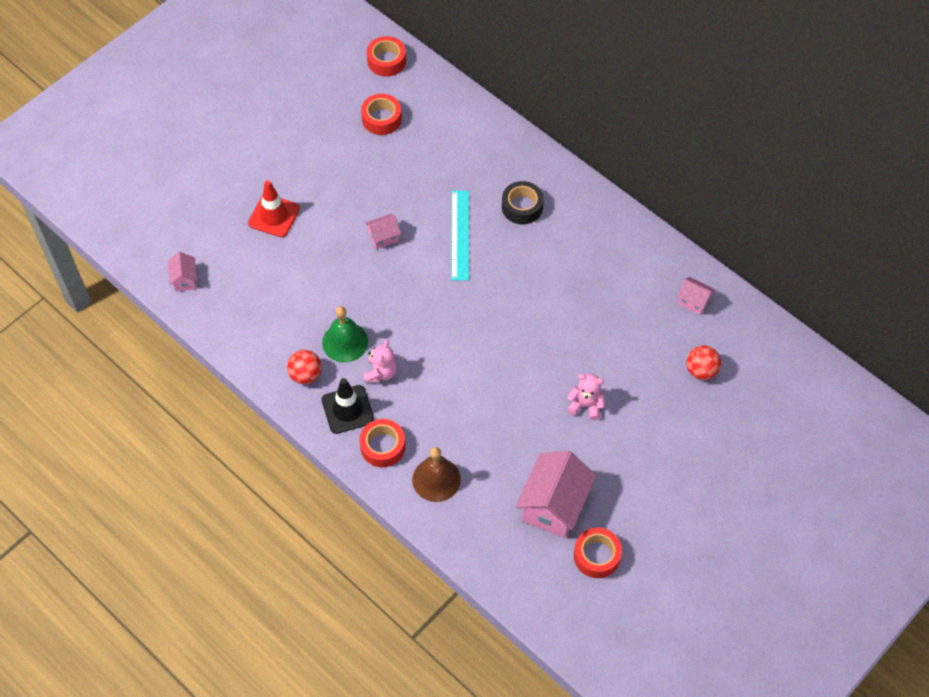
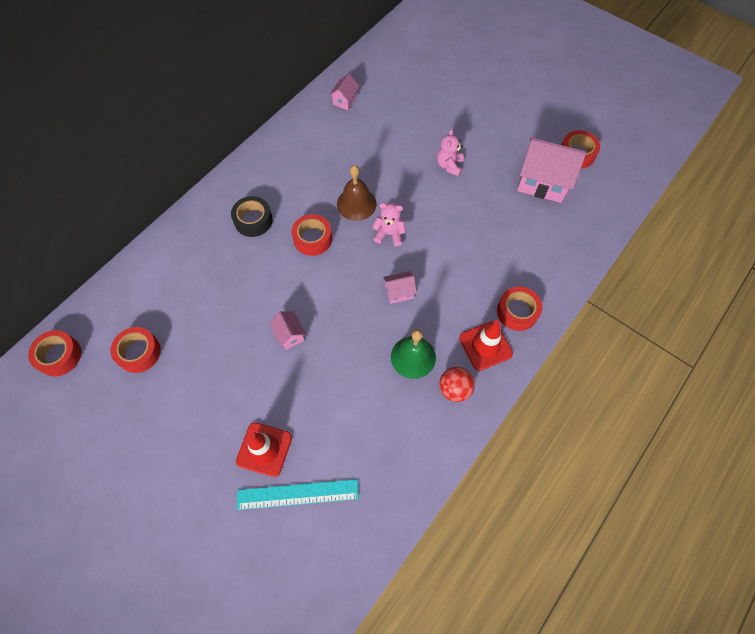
camera: 95 degrees left, 5 degrees up
(185, 280) = (353, 538): pink house -> pink house (399, 292)
(347, 409) = (485, 346): black traffic cone -> red traffic cone
(381, 372) = (442, 321): pink teddy bear -> pink teddy bear (389, 234)
(436, 479) = (539, 266): brown bell -> brown bell (356, 204)
(460, 235) = (285, 268): turquoise ruler -> turquoise ruler (297, 494)
(494, 260) = (312, 239): none -> red tape
(701, 370) = (407, 95): red ball -> none

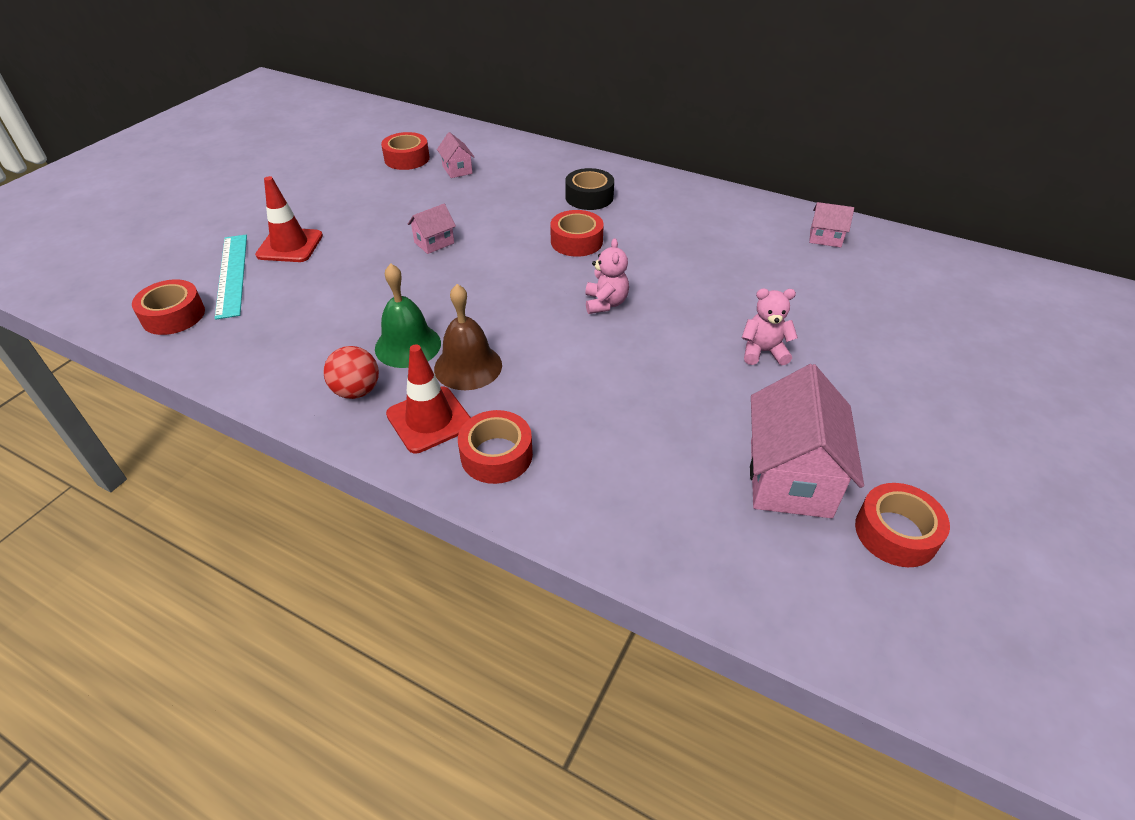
camera: 80 degrees right, 20 degrees down
(59, 356) = (402, 123): red tape -> red tape (173, 315)
(356, 204) = (646, 269): brown bell -> brown bell (468, 366)
(399, 292) = (510, 322): pink house -> pink house (457, 170)

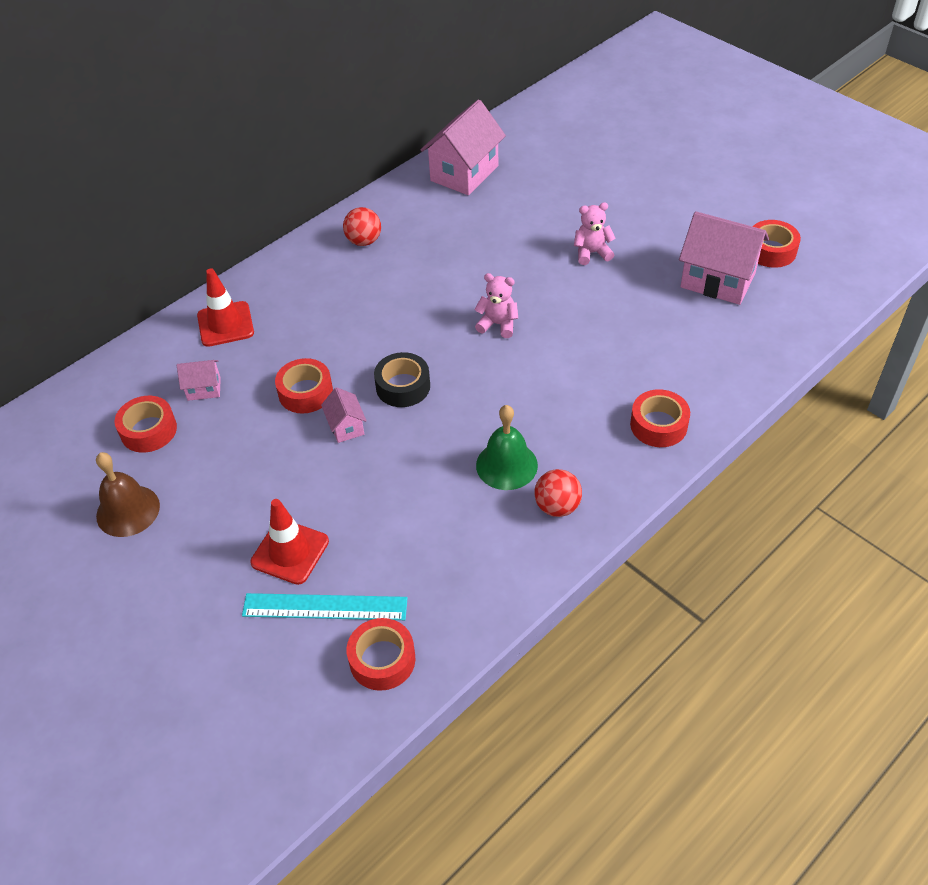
camera: 70 degrees left, 5 degrees up
(429, 419) = (608, 460): red traffic cone -> red traffic cone (225, 324)
(468, 366) = (550, 427): brown bell -> brown bell (128, 510)
(576, 241) = (395, 322): red tape -> red tape (305, 392)
(589, 197) = (321, 297): black tape -> black tape (403, 386)
(677, 202) = (364, 241): none -> red ball
(763, 352) = (592, 253): pink teddy bear -> pink teddy bear turned 60 degrees clockwise
(825, 238) = (464, 173): pink house -> pink house, size x2.05

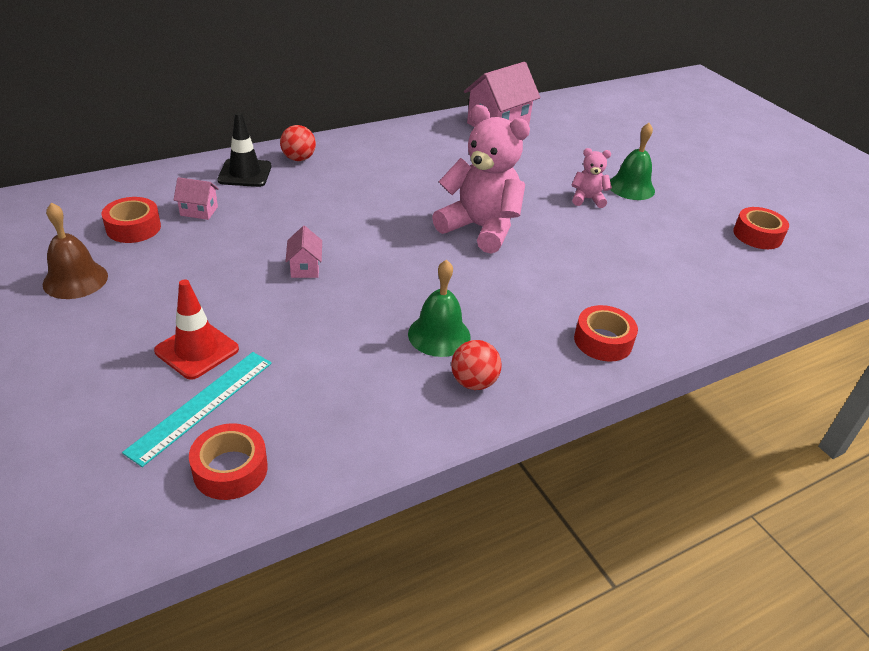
camera: 10 degrees right, 10 degrees down
(225, 324) = (245, 173): red traffic cone -> black traffic cone
(305, 392) = (284, 235): red tape -> none
(325, 607) = (202, 405): turquoise ruler -> turquoise ruler turned 75 degrees counterclockwise
(364, 241) = (391, 147): red ball -> red ball (298, 159)
(403, 386) = (372, 251): black tape -> none
(498, 324) = (480, 228): pink teddy bear -> pink teddy bear, size x2.12
(631, 223) = (631, 187): none -> green bell
(717, 280) = (699, 244): pink house -> none

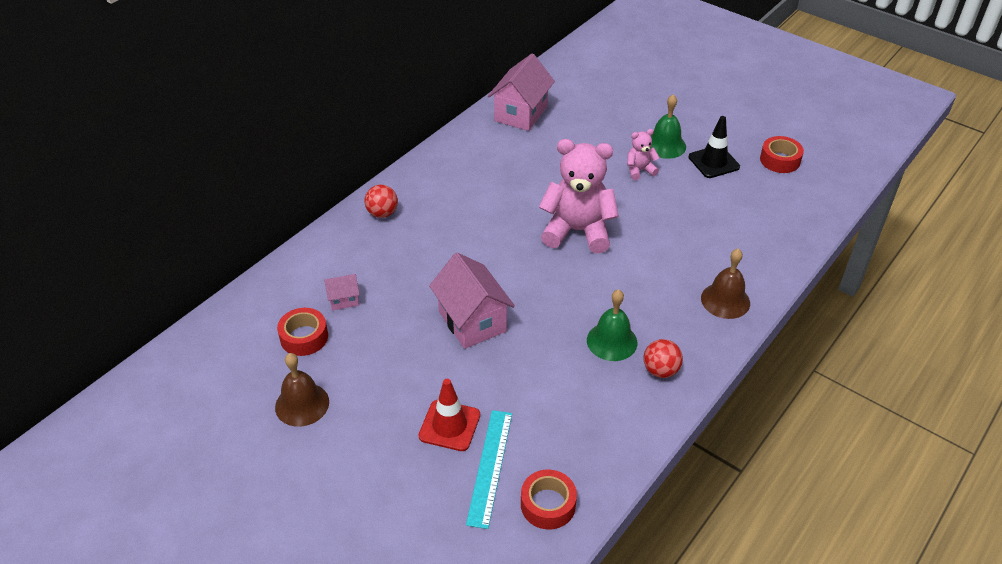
camera: 20 degrees left, 5 degrees up
(245, 173) = (349, 246): black traffic cone -> black traffic cone (713, 162)
(305, 268) = (472, 321): pink house -> pink house, size x2.05
(603, 341) = (725, 300): red tape -> brown bell

